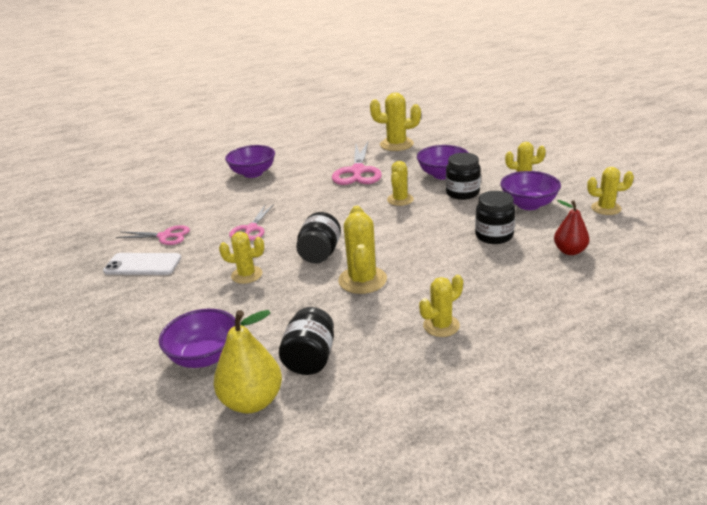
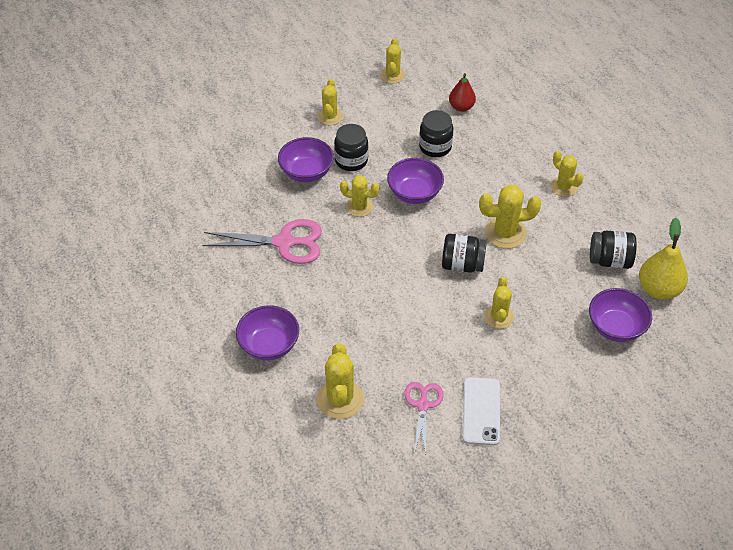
camera: 95 degrees left, 20 degrees up
(251, 229) = (411, 326): pink scissors -> none
(396, 144) = (214, 208): yellow cactus -> yellow cactus (340, 399)
(528, 204) = (380, 119): purple bowl -> purple bowl (414, 193)

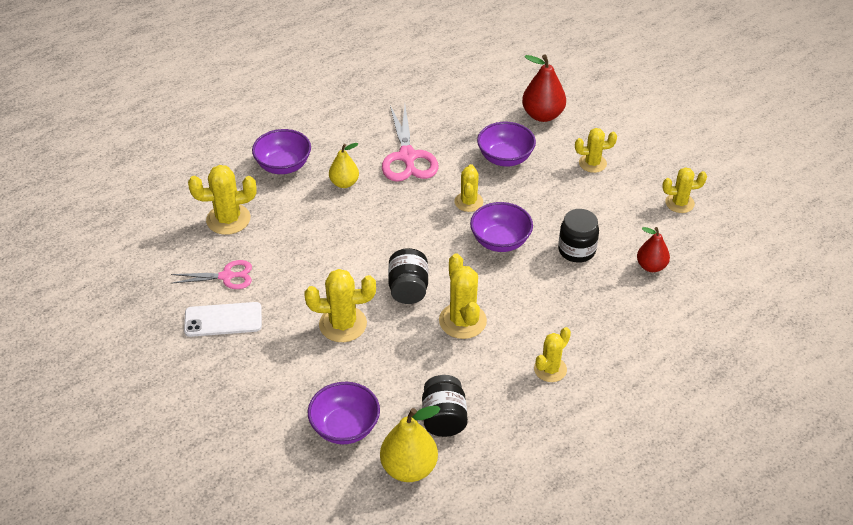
camera: 80 degrees right, 5 degrees down
(254, 137) = (542, 115): none -> red pear
(309, 296) = (344, 183): none -> yellow pear
(351, 160) = (532, 187): black jar -> none
(499, 317) = (343, 324): yellow cactus -> yellow cactus, size x1.50

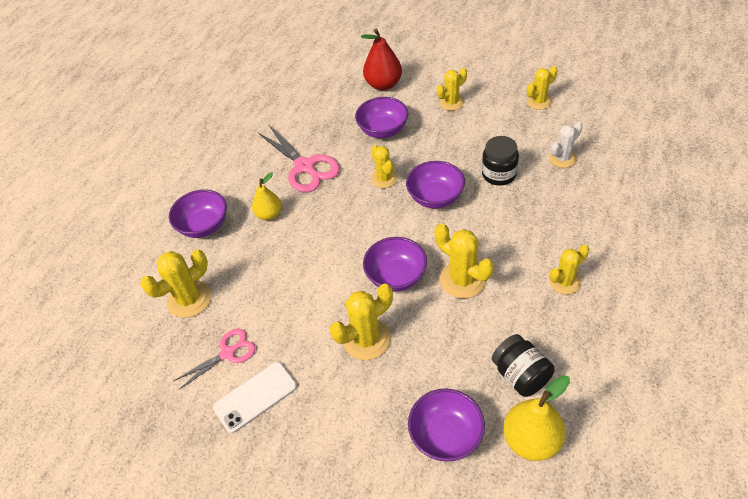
camera: 25 degrees left, 5 degrees up
(408, 289) = (396, 276): black jar -> purple bowl
(550, 369) = (564, 282): yellow cactus -> yellow cactus turned 45 degrees clockwise
(651, 266) = (562, 158): red pear -> white cactus

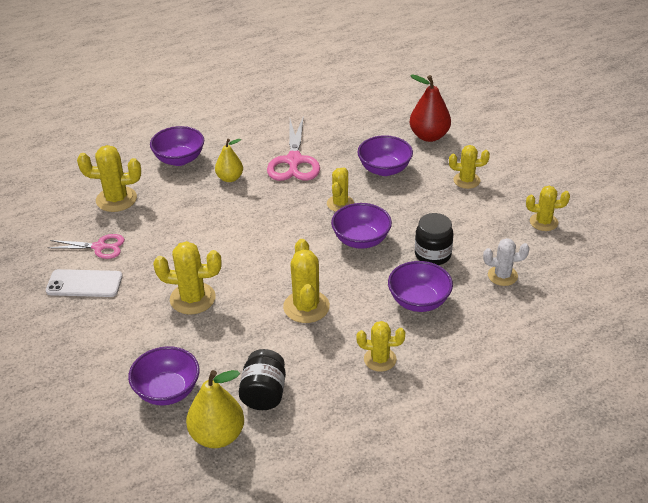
camera: 35 degrees right, 10 degrees down
(396, 276) = (263, 273): purple bowl -> purple bowl (419, 301)

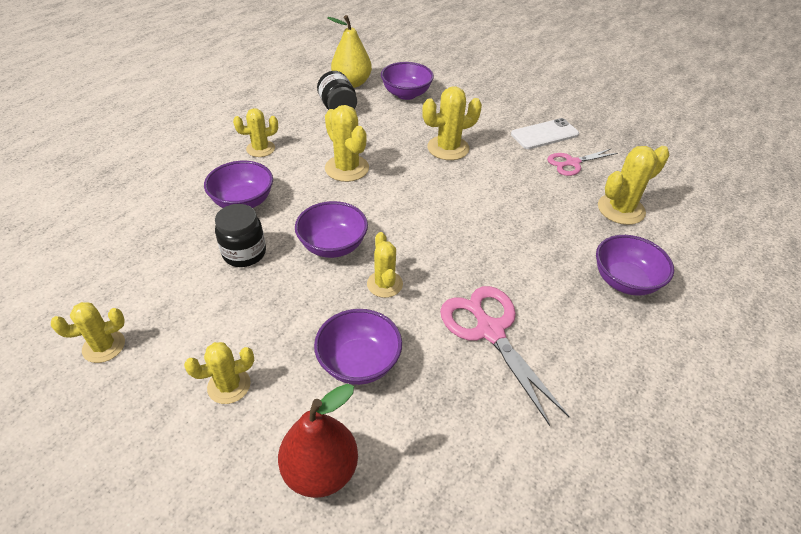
camera: 150 degrees right, 5 degrees up
(230, 178) = (540, 275): yellow pear -> none
(502, 276) = (157, 253): white cactus -> none

